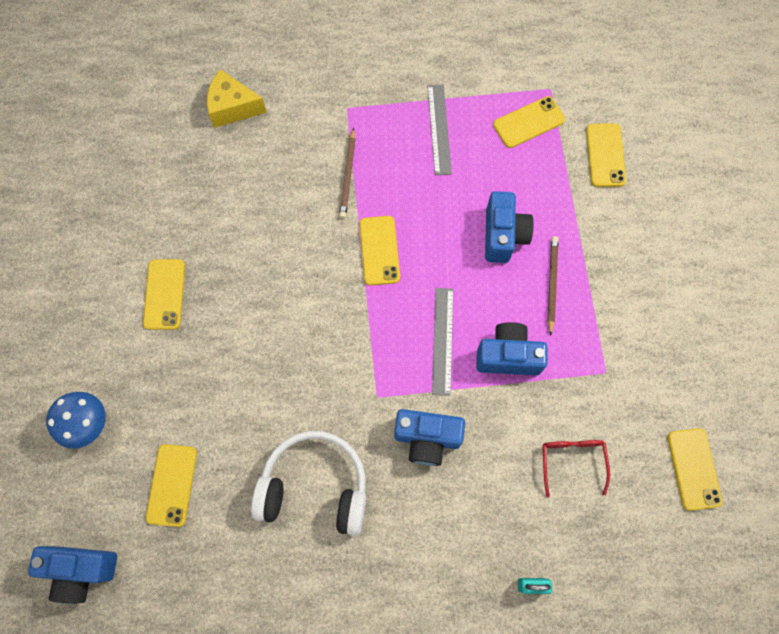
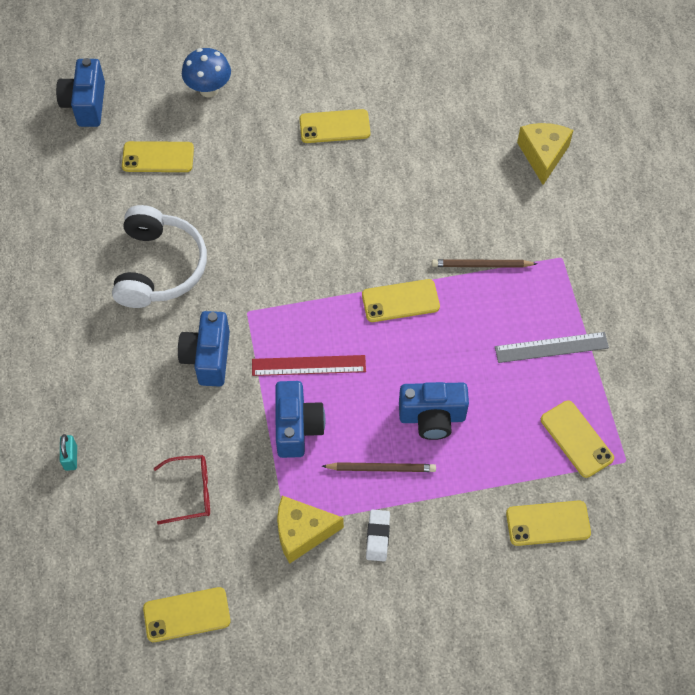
camera: 85 degrees right, 10 degrees down
(443, 340) = (308, 365): grey ruler -> red ruler
(613, 358) = (302, 532): none -> yellow cheese
(617, 293) = (378, 536): none -> white eraser

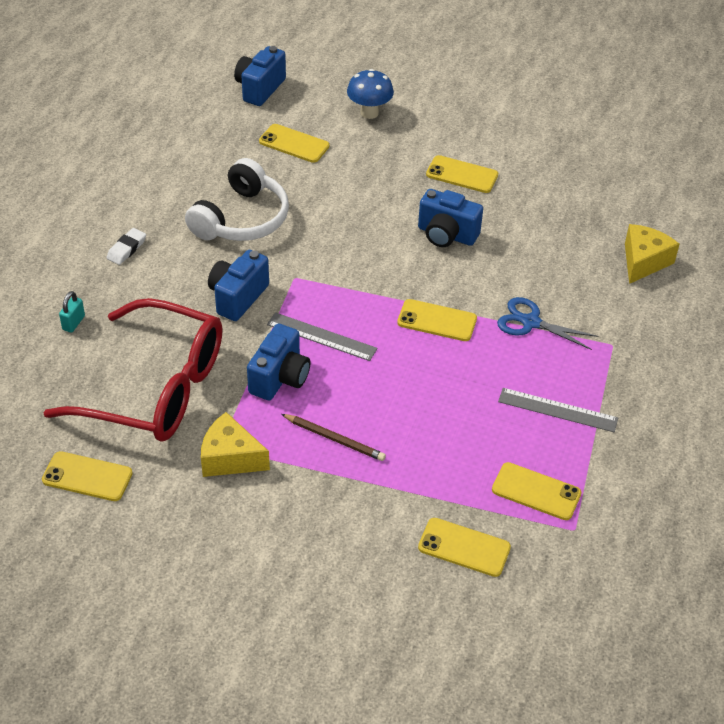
camera: 25 degrees right, 15 degrees down
(190, 492) = (154, 388): red glasses -> red glasses, size x2.46
(308, 365) = (321, 337): red ruler -> grey ruler
(378, 536) = (296, 490): white eraser -> white eraser (127, 249)
(432, 417) = (407, 419): blue camera -> blue camera (446, 235)
(481, 265) = (531, 322): brown pencil -> blue scissors
(576, 439) = (536, 491): yellow phone -> yellow phone turned 60 degrees counterclockwise

